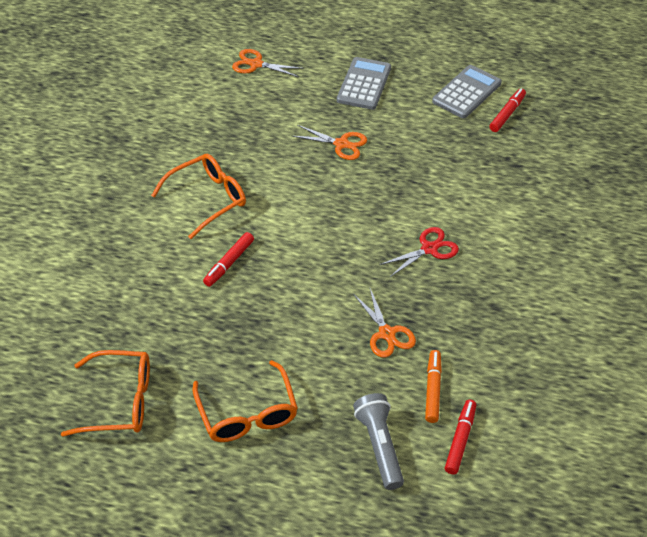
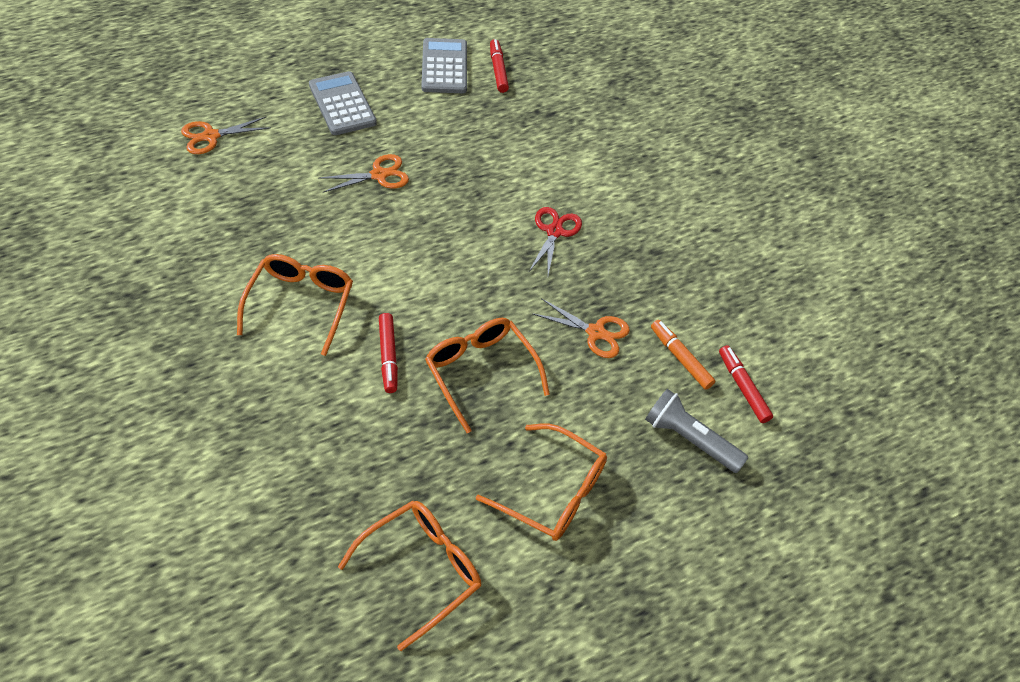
camera: 45 degrees left, 5 degrees up
(278, 309) = (481, 372): none -> orange glasses

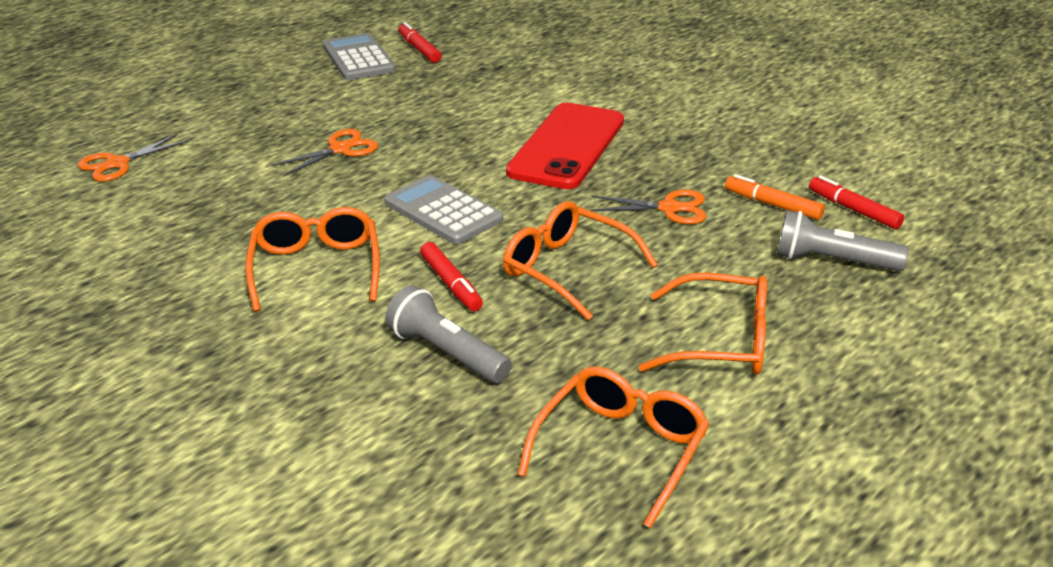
camera: 15 degrees left, 20 degrees down
(342, 104) = (261, 107): grey calculator -> grey calculator (443, 211)
(350, 427) = (447, 353): none -> grey flashlight
(554, 231) = (567, 146): red scissors -> red phone

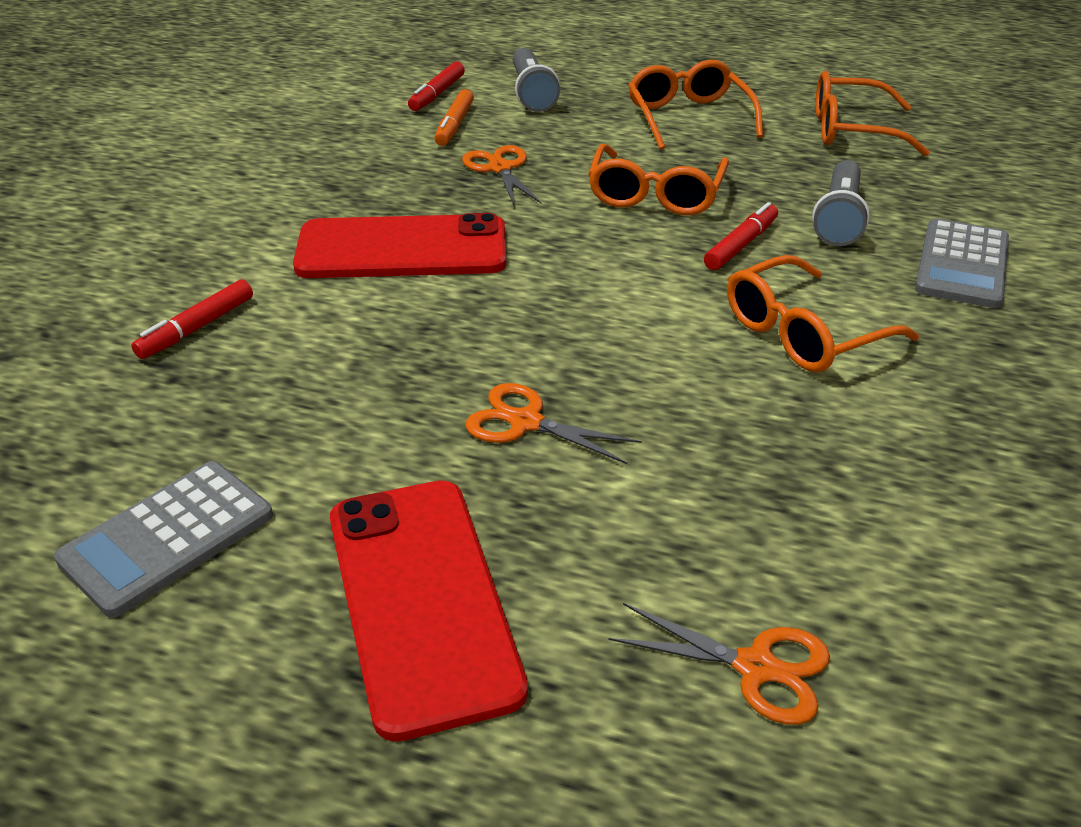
camera: 115 degrees left, 5 degrees up
(253, 102) = (422, 600): none -> red phone
(419, 49) = (103, 474): red marker -> red marker (196, 328)
(443, 211) = (615, 289): grey calculator -> grey calculator (962, 265)

